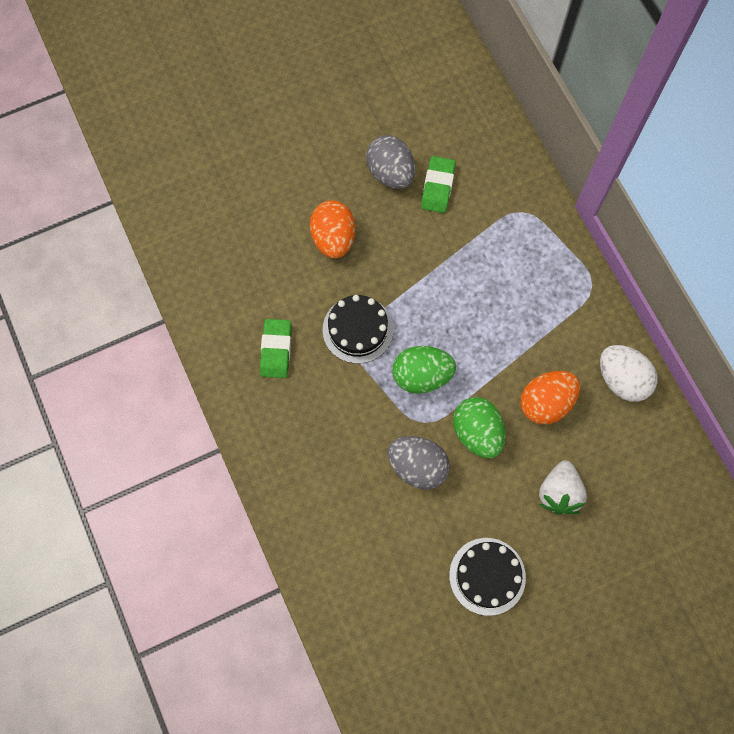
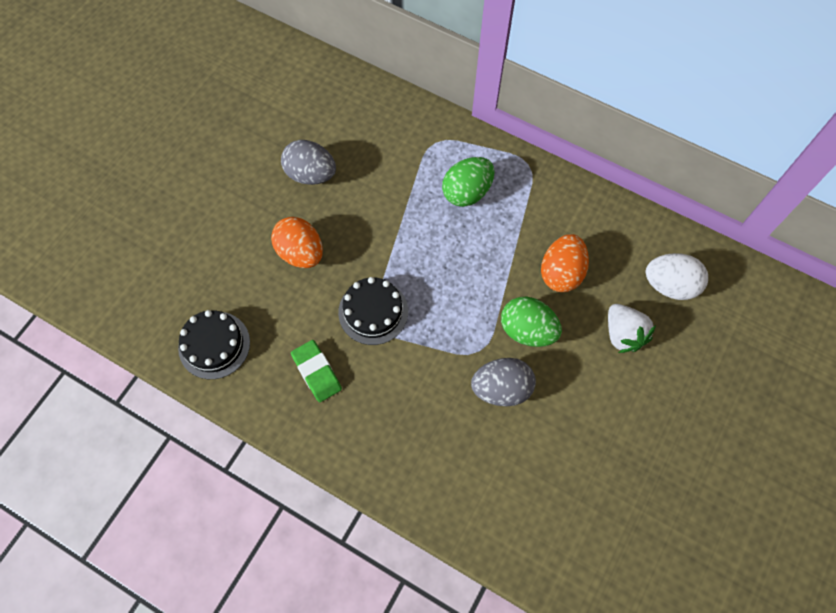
camera: 35 degrees left, 5 degrees down
(422, 376) = (451, 315): green egg -> green egg (467, 192)
(438, 187) = (356, 162): green eraser -> none
(487, 576) = (620, 438): black cake -> black cake (214, 345)
(622, 379) = (602, 219): white egg -> white egg (669, 285)

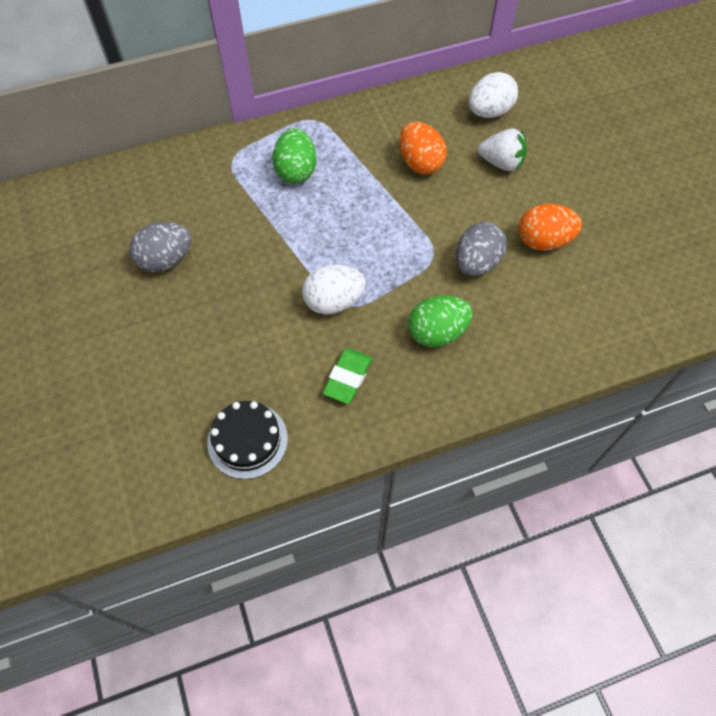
camera: 50 degrees left, 5 degrees down
(301, 253) = (229, 316): orange egg -> orange egg (543, 241)
(317, 372) = (347, 378): green eraser -> green eraser turned 75 degrees counterclockwise
(373, 312) = (333, 301): black cake -> white egg
(527, 330) = (445, 214): green egg -> green egg (437, 332)

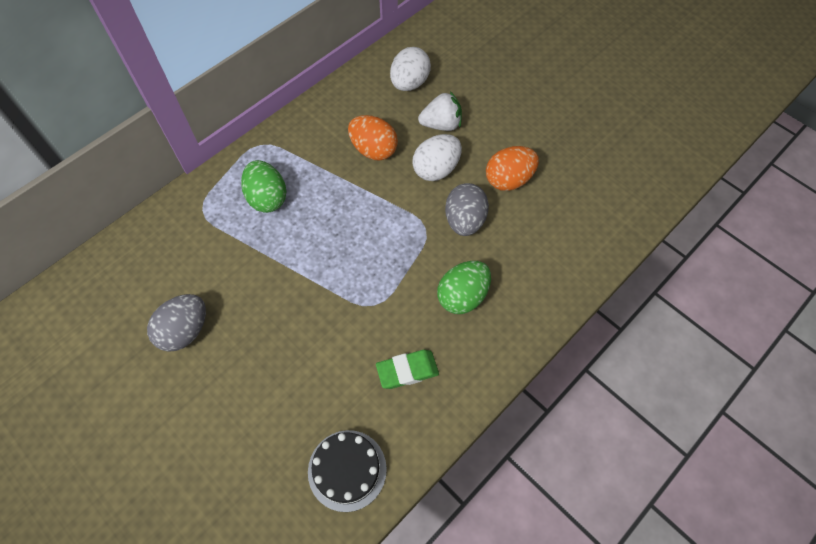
camera: 25 degrees left, 0 degrees up
(333, 301) = (360, 306): white egg -> white egg (436, 169)
(347, 378) = (407, 370): green eraser -> green eraser turned 75 degrees clockwise

